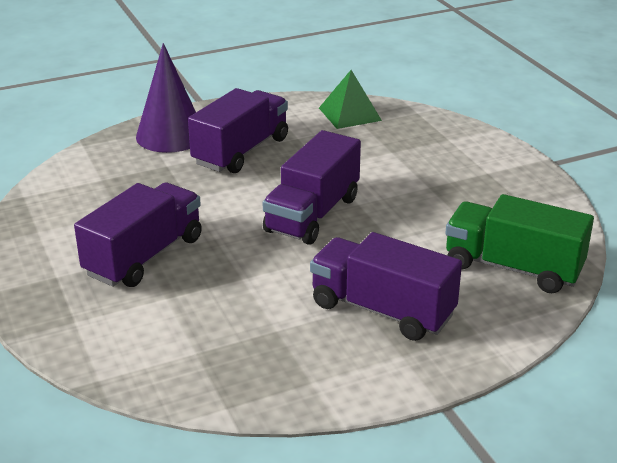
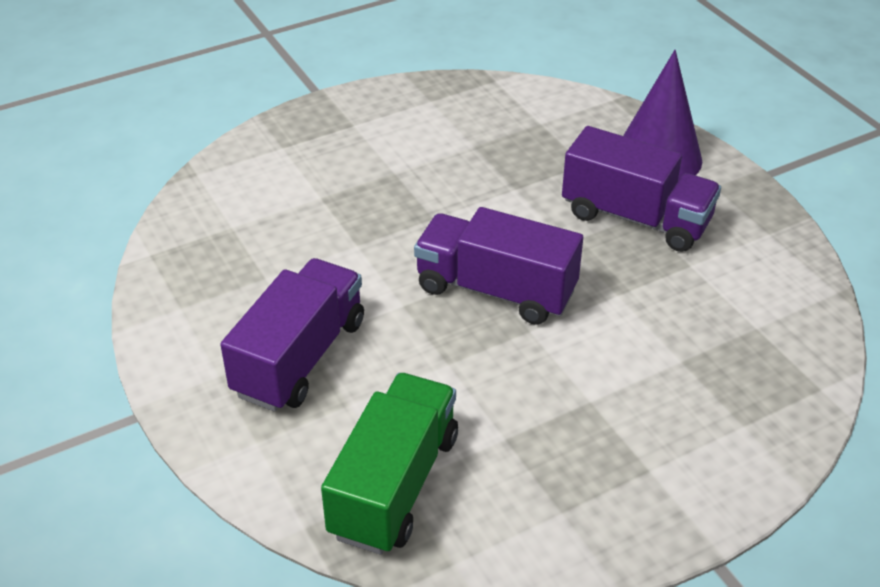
camera: 85 degrees right, 10 degrees up
(144, 256) = (392, 173): purple truck -> none
(350, 114) = (782, 312): green pyramid -> none

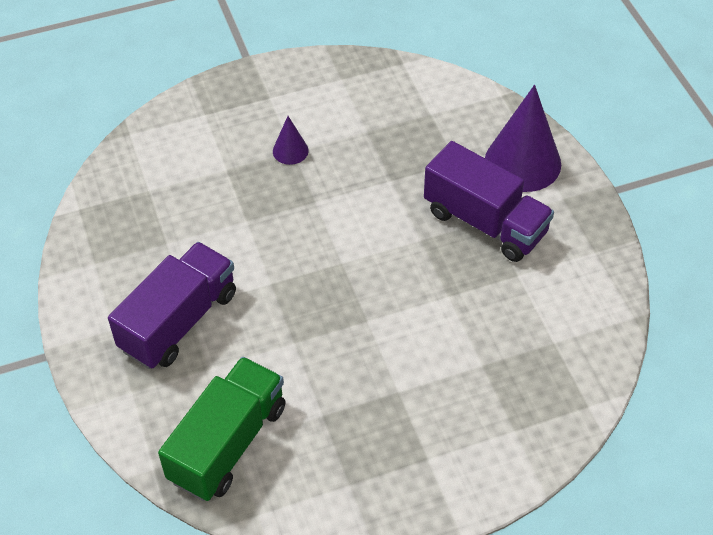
camera: 10 degrees right, 10 degrees up
(391, 172) = (290, 151): none -> purple cone
(495, 290) = (349, 279): purple truck -> none

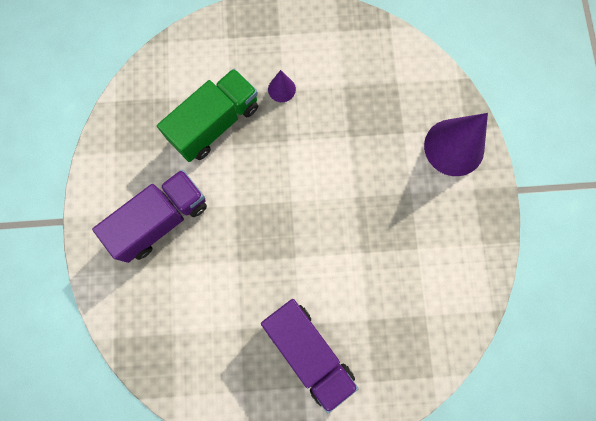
camera: 15 degrees right, 25 degrees up
(228, 443) = (168, 333): green truck -> green truck (215, 124)
(485, 222) = (408, 194): purple truck -> purple truck (308, 351)

